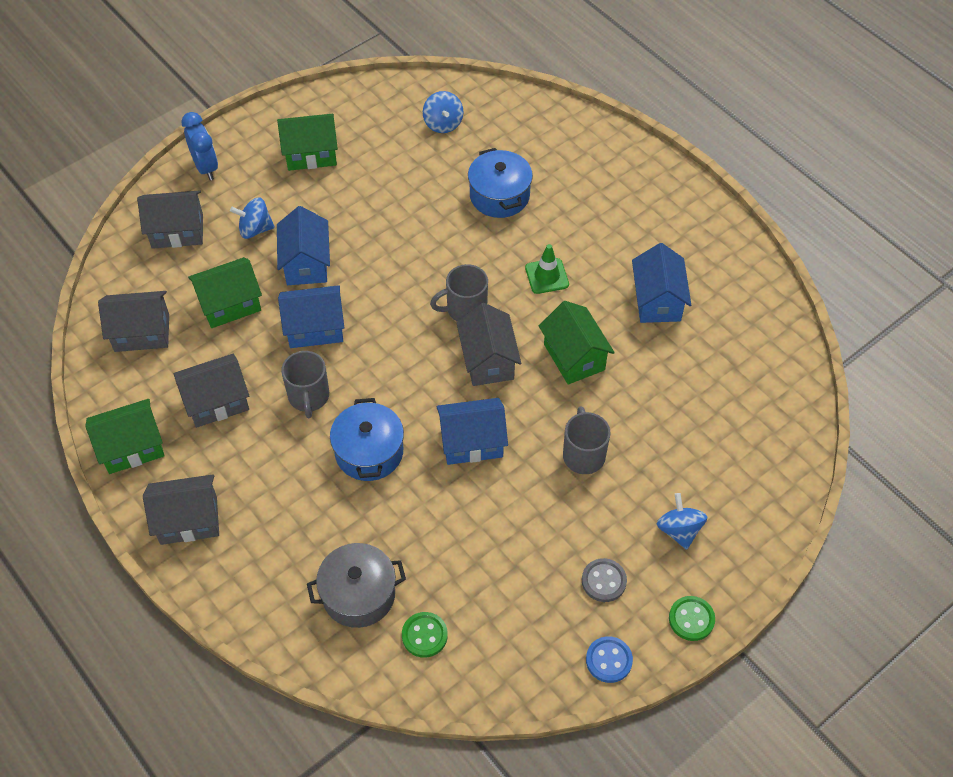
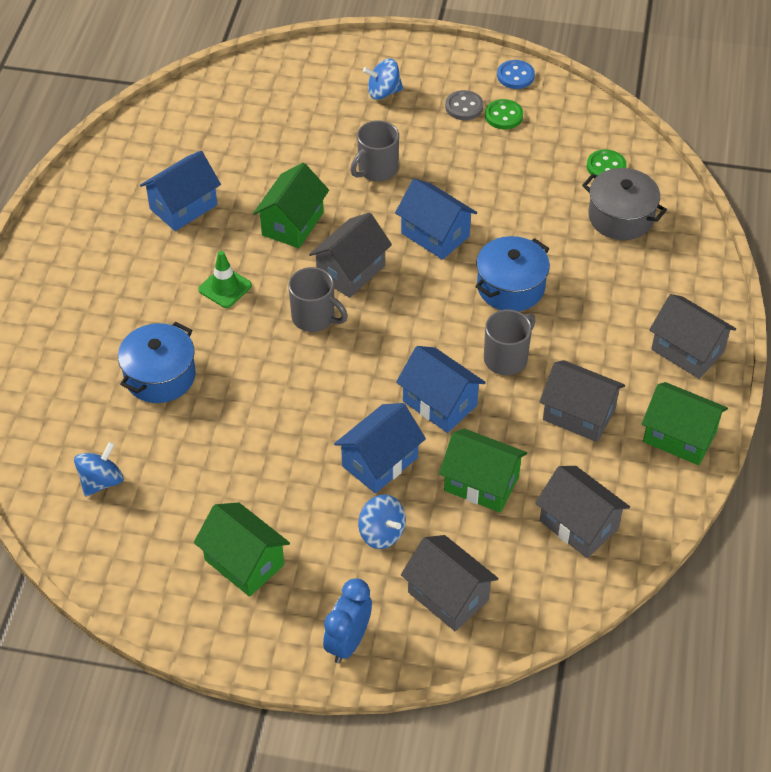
camera: 130 degrees left, 5 degrees down
(679, 530) = (383, 92): blue spinning top -> blue spinning top turned 45 degrees clockwise
(691, 619) = (443, 55): green button -> green button (503, 116)

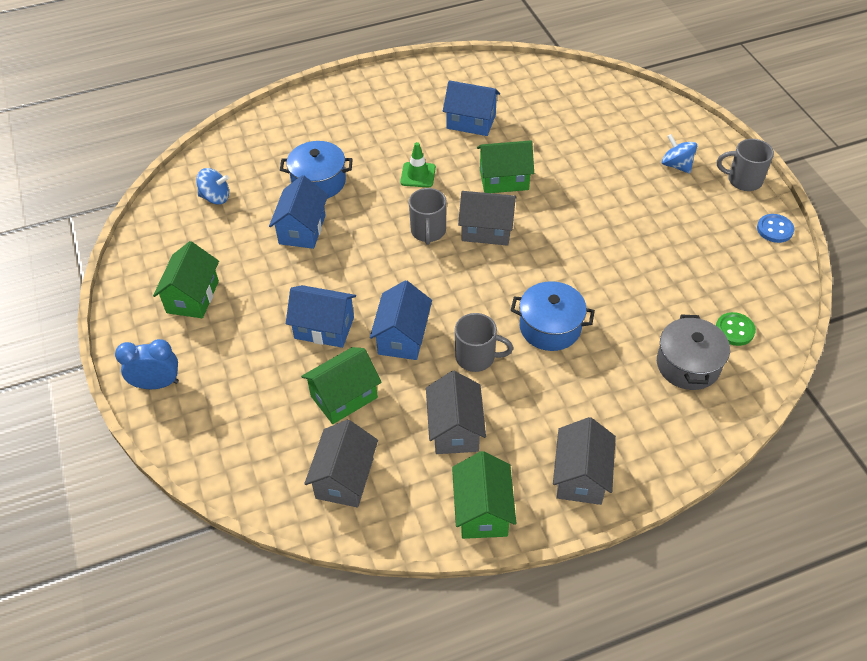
camera: 60 degrees right, 0 degrees up
(376, 169) = (596, 198): grey mug -> grey mug (743, 180)
(381, 533) = (261, 359): blue spinning top -> none
(435, 235) = (563, 259): blue house -> blue house (302, 229)
(448, 596) = (228, 424): grey house -> none
(464, 107) = (709, 215): grey button -> none
(481, 483) = (344, 397): green house -> green house turned 60 degrees clockwise
(503, 116) = (724, 242): green button -> none

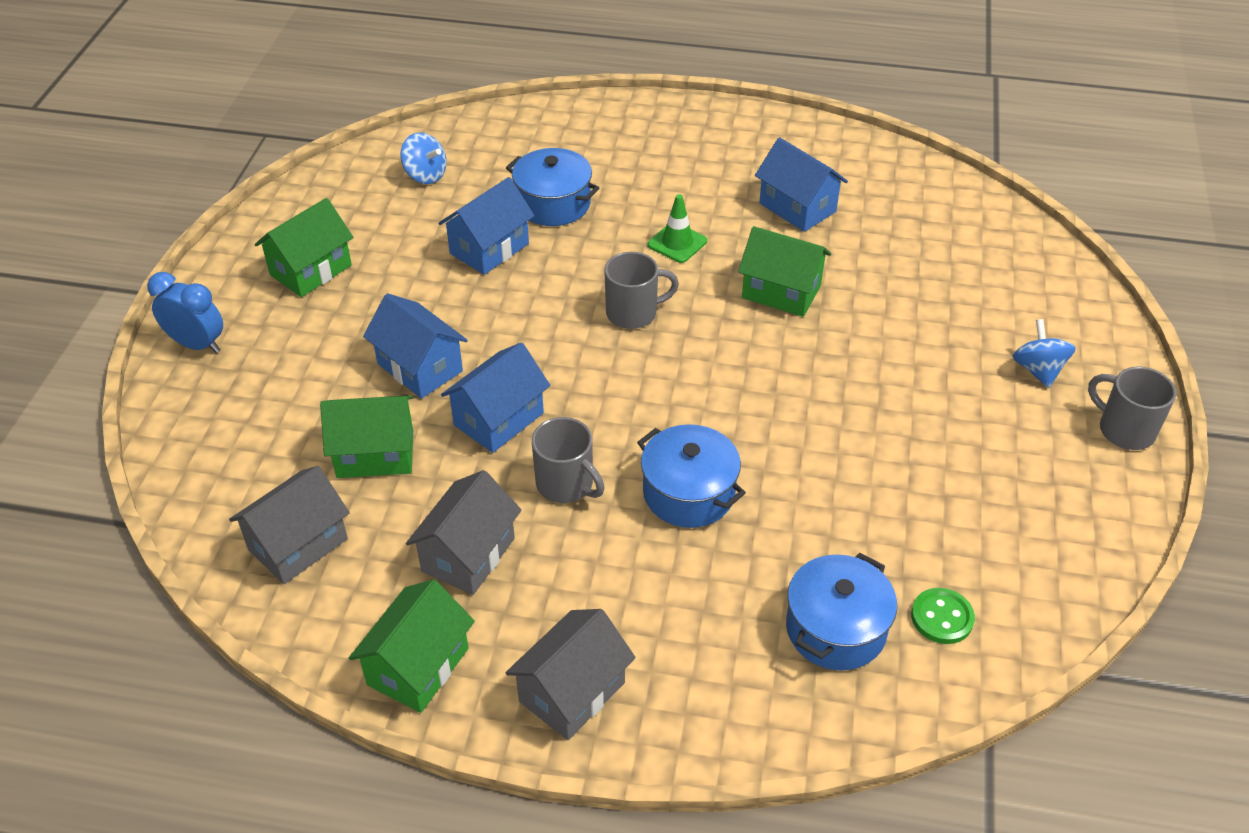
camera: 30 degrees right, 5 degrees down
(428, 231) = (633, 313): grey mug -> grey mug turned 135 degrees counterclockwise
(486, 230) = (707, 342): grey house -> none
(688, 365) = (835, 629): grey pot -> blue pot
(774, 229) = (1118, 514): blue button -> none

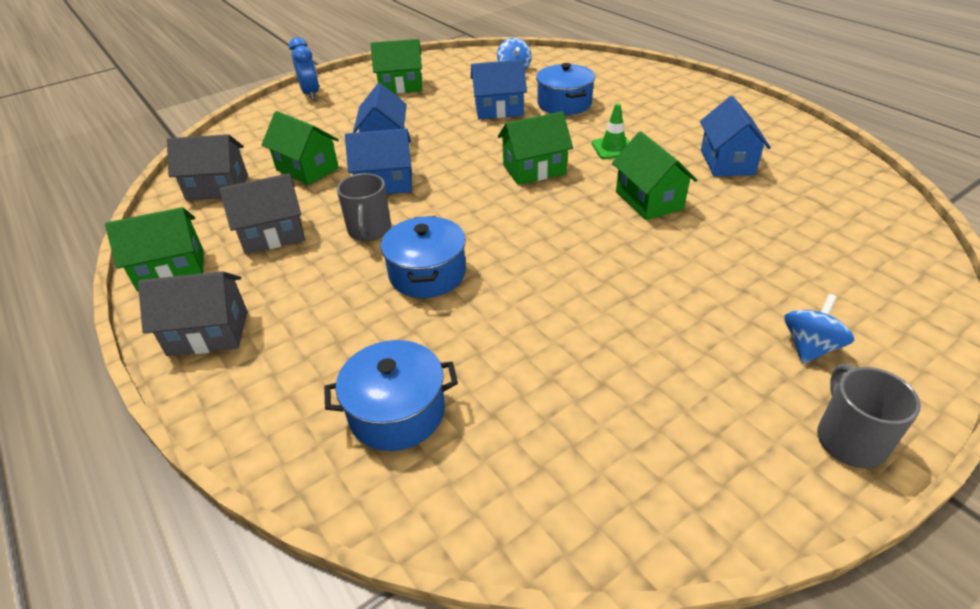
camera: 45 degrees right, 5 degrees down
(633, 313) = (534, 169): grey mug -> green house
(942, 617) = (481, 463): green button -> none

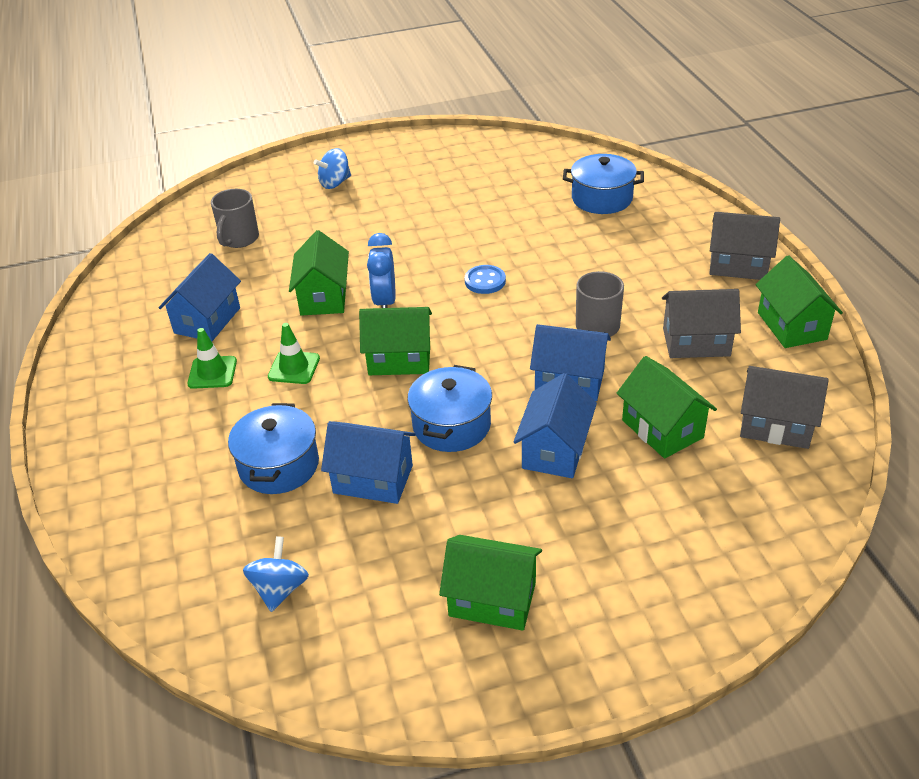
camera: 160 degrees left, 0 degrees up
(171, 270) = (791, 326): green house -> green house turned 75 degrees clockwise
(311, 94) = (659, 626): blue clock -> blue clock (385, 302)
(427, 273) = (556, 274): blue pot -> blue pot (451, 425)
(501, 249) = (485, 281): none -> blue button
(671, 133) = (212, 372): none -> green traffic cone
(849, 439) = (367, 149): grey mug -> grey mug (239, 239)

